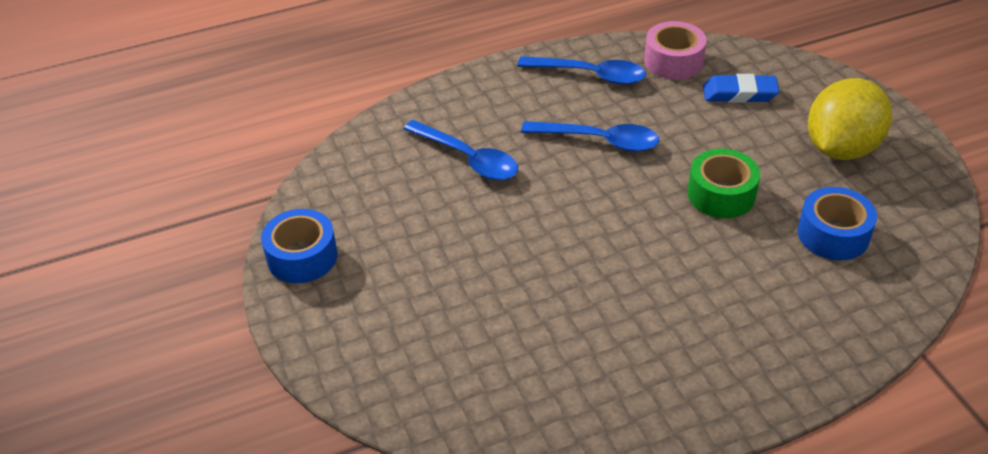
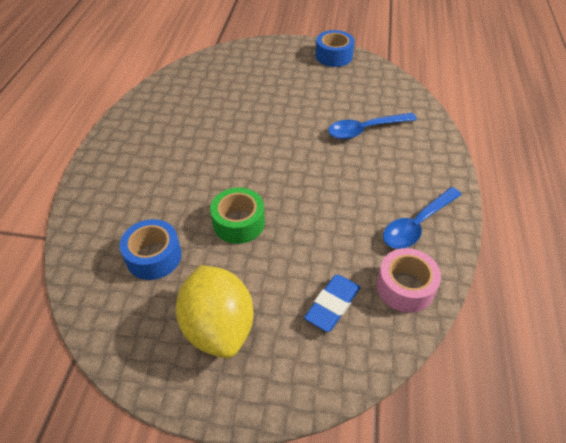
camera: 120 degrees right, 5 degrees up
(599, 141) = (338, 192): blue spoon -> none

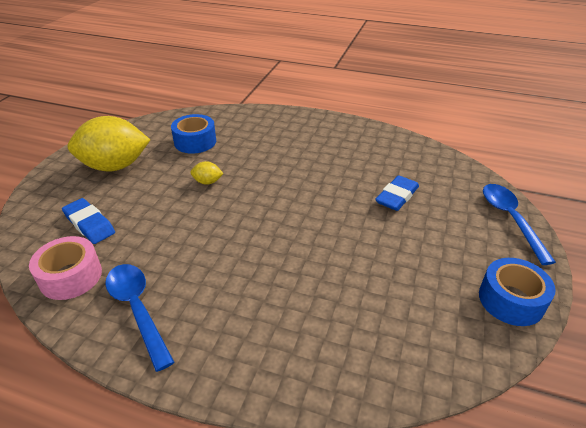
camera: 100 degrees right, 10 degrees down
(238, 223) = (207, 182): green tape -> yellow lemon
(240, 97) = (397, 196): none -> blue eraser
(365, 130) = (319, 299): blue spoon -> blue spoon (510, 219)

